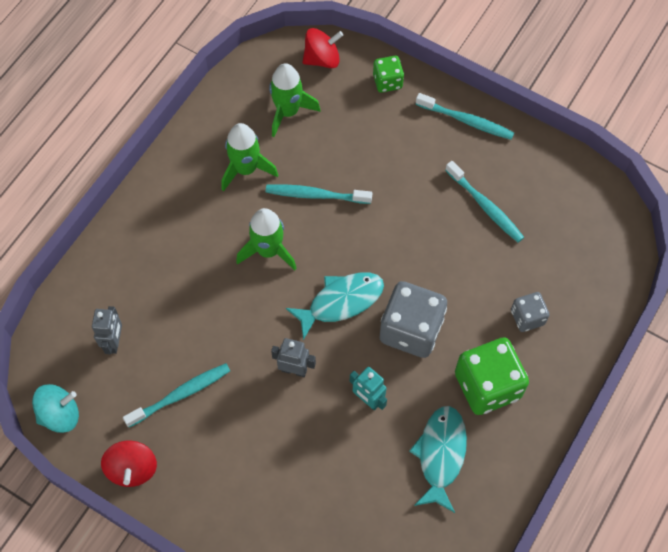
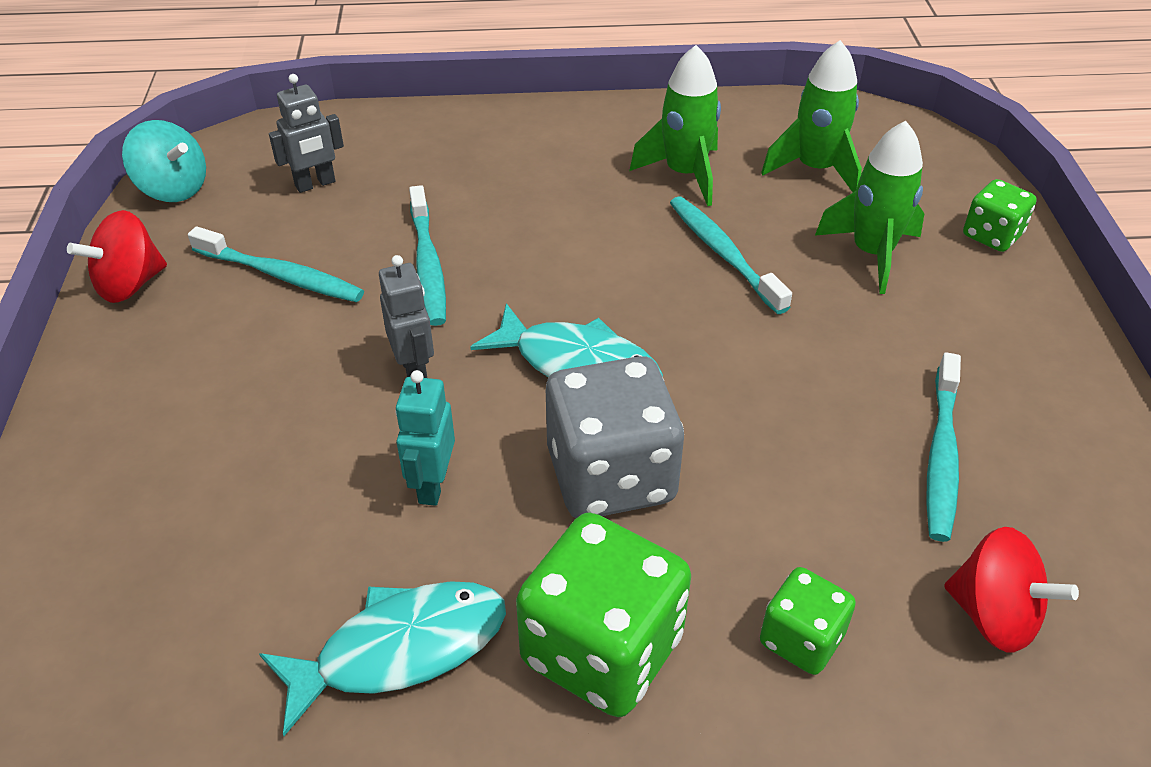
camera: 55 degrees right, 20 degrees down
(268, 251) = (585, 251): green rocket -> green rocket (872, 253)
(322, 59) = (934, 161): red spinning top -> red spinning top (993, 615)
(466, 121) = (1055, 352): turquoise toothbrush -> turquoise toothbrush (428, 265)
(527, 317) = (801, 639): grey dice -> green dice

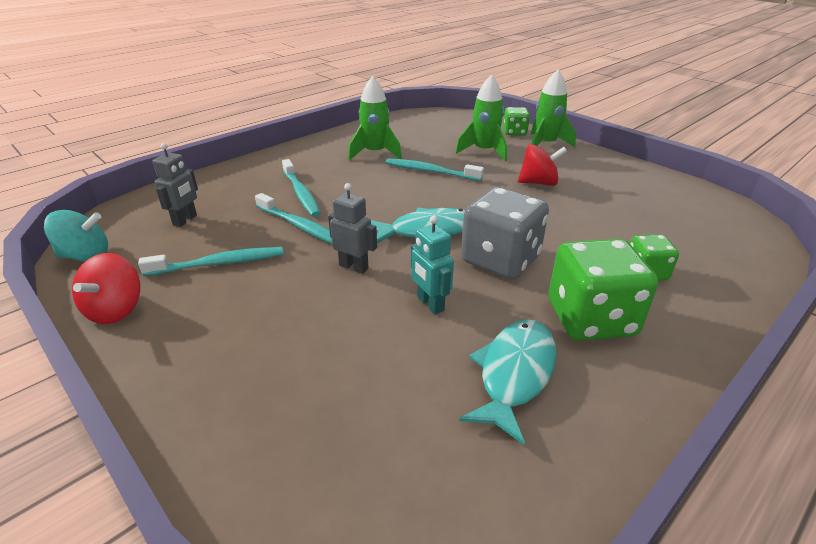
camera: 40 degrees left, 10 degrees down
(815, 169) = (425, 135): green rocket -> green rocket (545, 144)
(941, 456) = (597, 197): turquoise toothbrush -> turquoise toothbrush (301, 194)
(993, 615) = (682, 232): red spinning top -> red spinning top (538, 183)

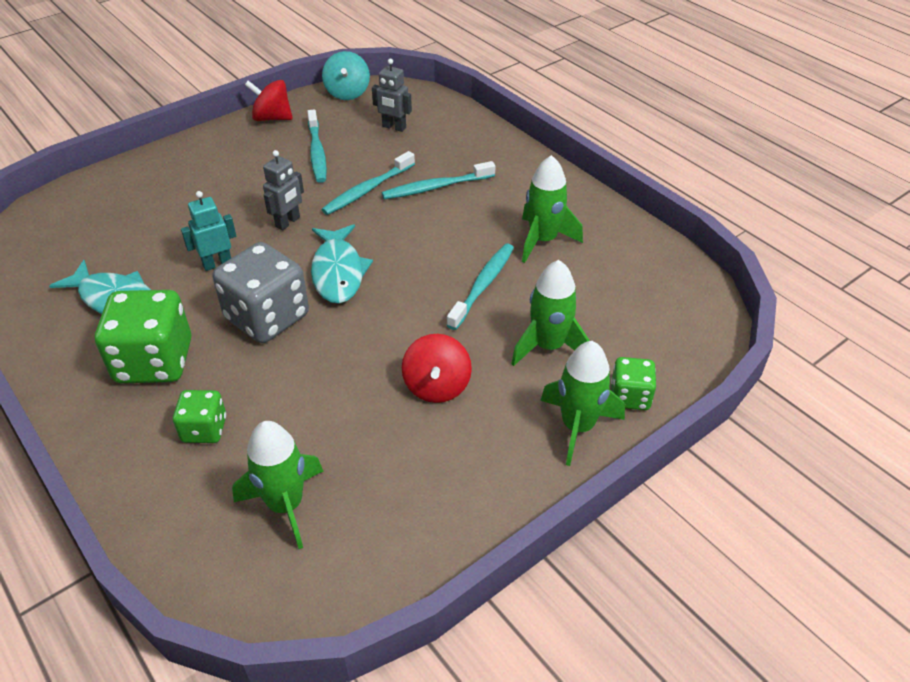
camera: 95 degrees right, 10 degrees up
(679, 227) = (285, 505): none -> green rocket

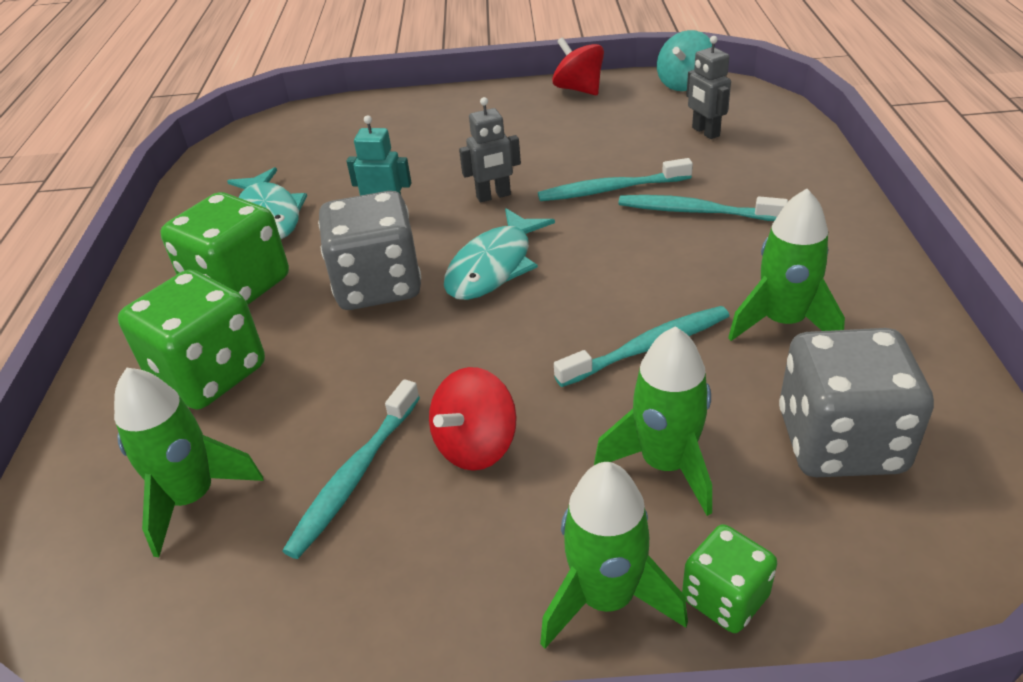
camera: 40 degrees right, 5 degrees down
(204, 429) = (209, 374): green dice -> green dice, size x1.86
(317, 152) = (592, 135): turquoise toothbrush -> turquoise toothbrush (354, 476)
(621, 295) = (840, 442): none -> grey dice

